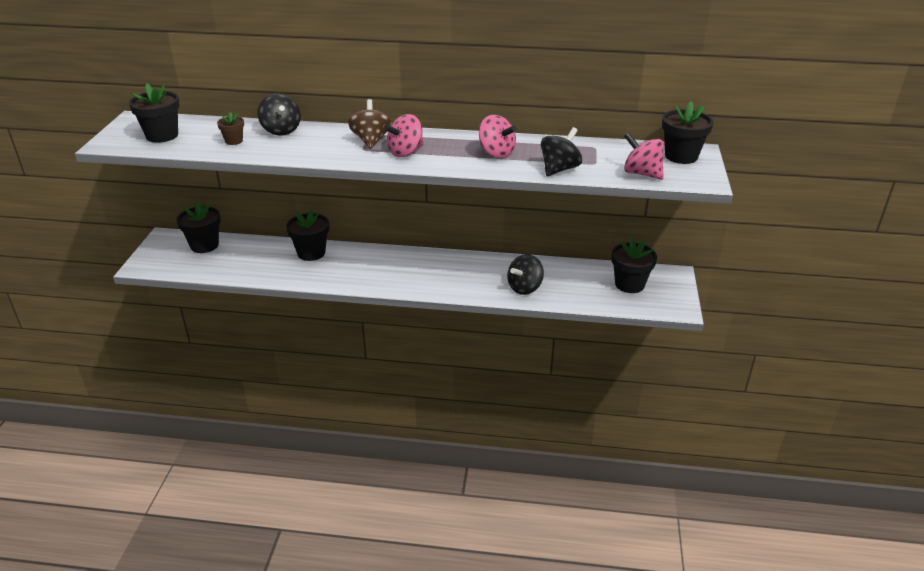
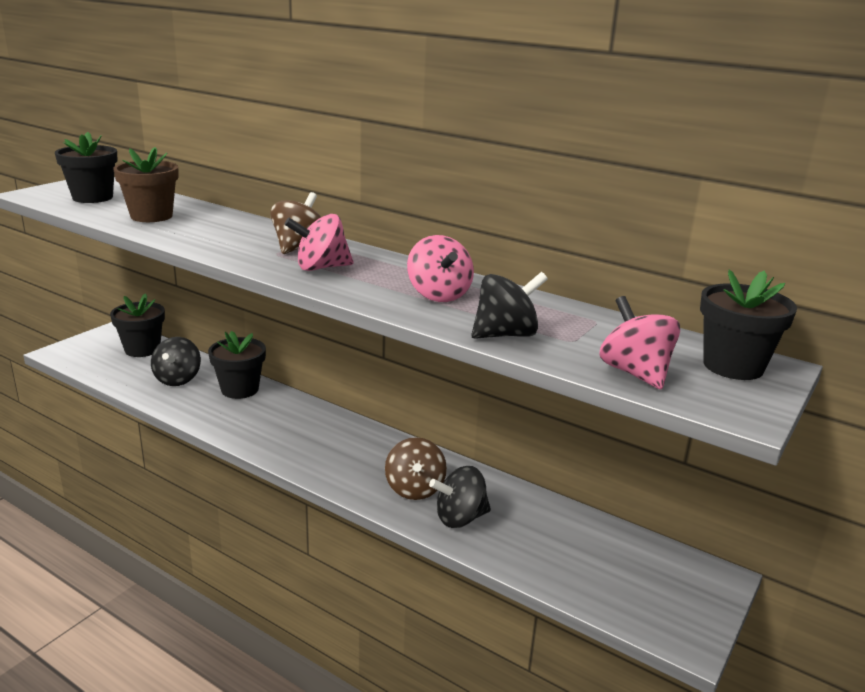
camera: 25 degrees right, 10 degrees down
(234, 141) = (151, 216): brown flower pot -> brown flower pot, size x1.82
(281, 130) = (216, 217): black spinning top -> black spinning top (178, 379)
(485, 280) = (414, 489): none -> brown spinning top
(629, 284) = (628, 568): black flower pot -> none

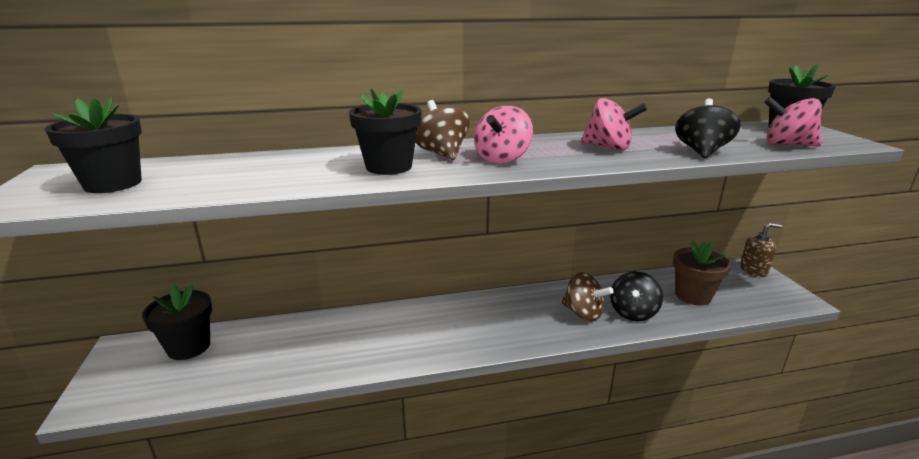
camera: 45 degrees left, 0 degrees up
(151, 216) = (242, 176): brown flower pot -> brown flower pot (693, 296)
(178, 379) = (279, 349): black spinning top -> none
(240, 389) = (349, 325): black flower pot -> black flower pot (389, 167)
(712, 581) = (753, 270): none -> brown soap dispenser

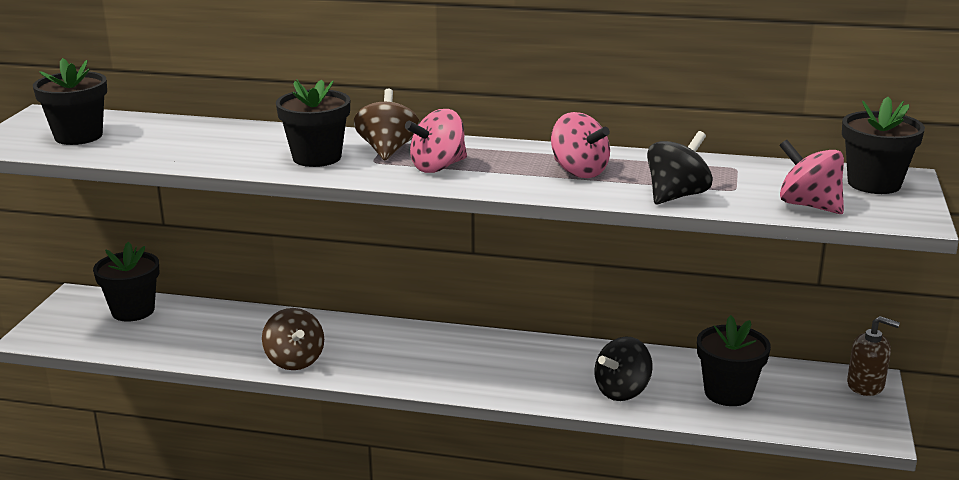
camera: 25 degrees right, 0 degrees up
(583, 313) = (559, 377): brown spinning top -> brown spinning top (294, 361)
(693, 296) = (728, 393): brown flower pot -> black flower pot

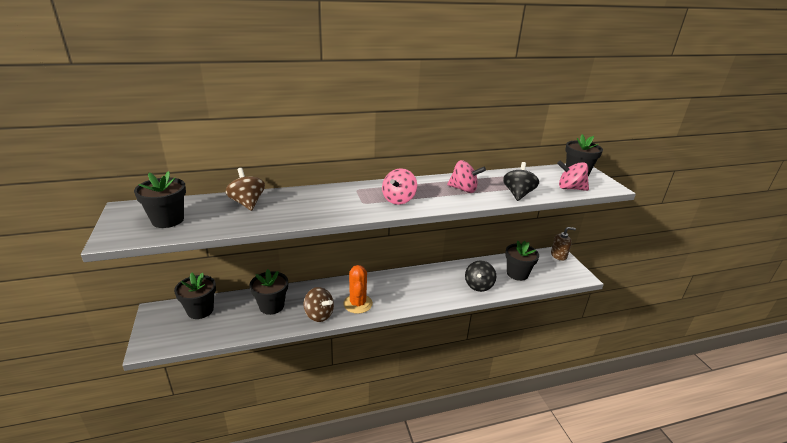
camera: 30 degrees left, 5 degrees up
(317, 157) = (331, 206): black flower pot -> black flower pot (271, 306)
(371, 362) = (358, 304): none -> orange cactus
(387, 150) = (362, 194): brown spinning top -> brown spinning top (247, 203)

